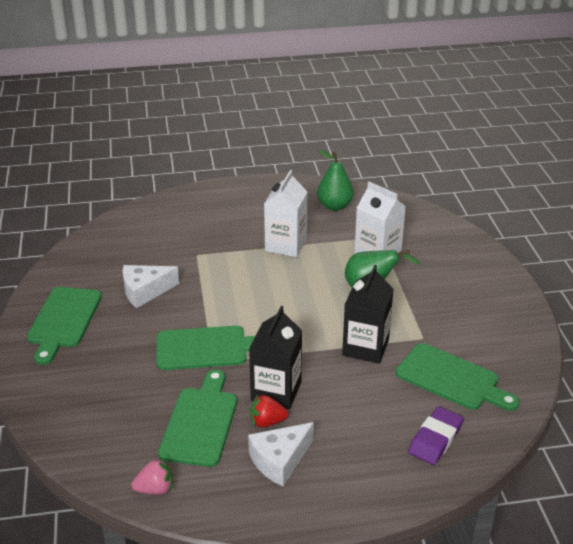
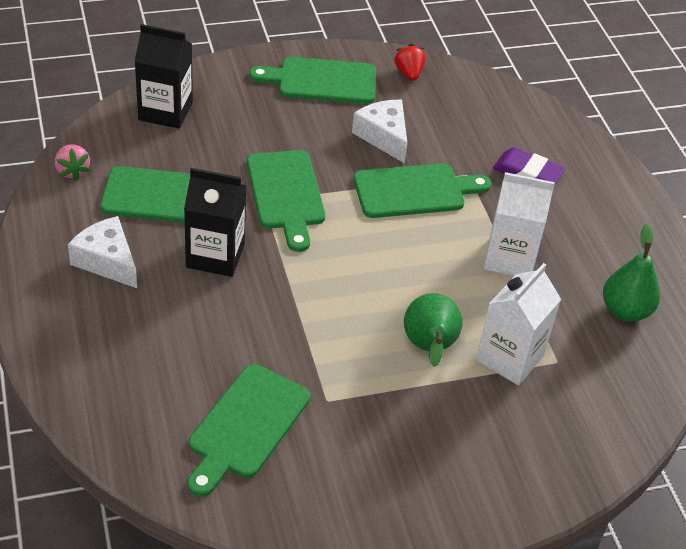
camera: 80 degrees right, 10 degrees up
(212, 281) = (414, 191): none -> green cutting board
(267, 422) = (165, 249): red strawberry -> red strawberry (409, 73)
(365, 347) = (301, 338): black carton -> black carton (165, 111)
(435, 439) = (136, 400): purple eraser -> purple eraser (527, 173)

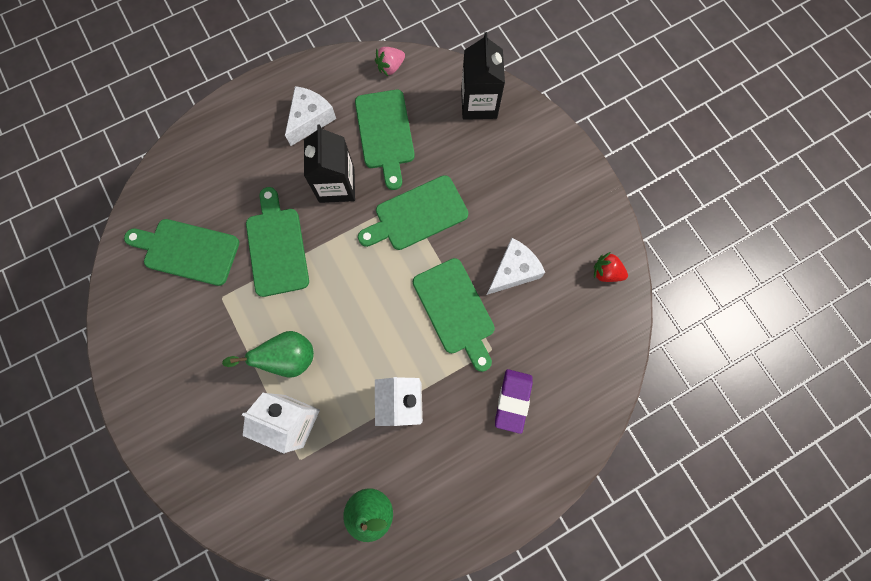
camera: 80 degrees right, 30 degrees up
(322, 81) = (564, 205): green cutting board -> green cutting board (277, 247)
(409, 73) = (606, 272): red strawberry -> red strawberry turned 135 degrees counterclockwise

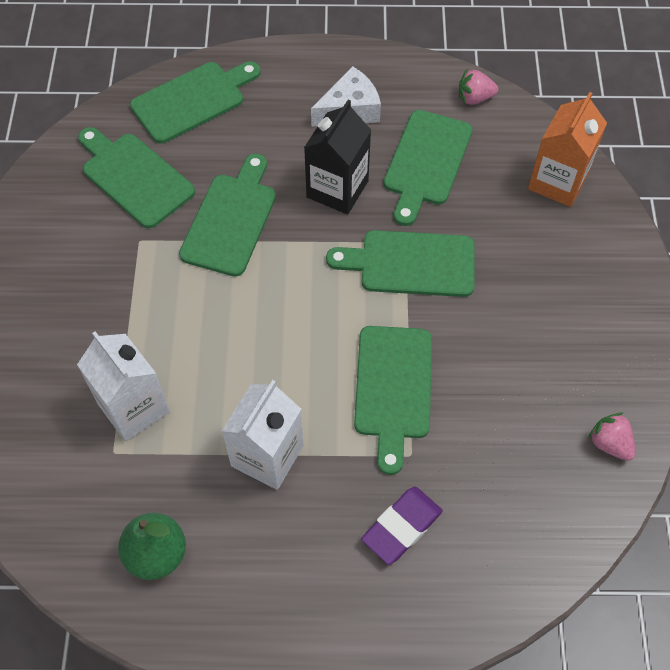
camera: 30 degrees right, 15 degrees down
(193, 168) = (192, 100): none -> green cutting board
(287, 358) = (170, 338): green pear -> none
(479, 104) = (558, 181): black carton -> orange carton
(513, 271) = (491, 381): white cheese -> none
(606, 272) = (609, 443): red strawberry -> pink strawberry

